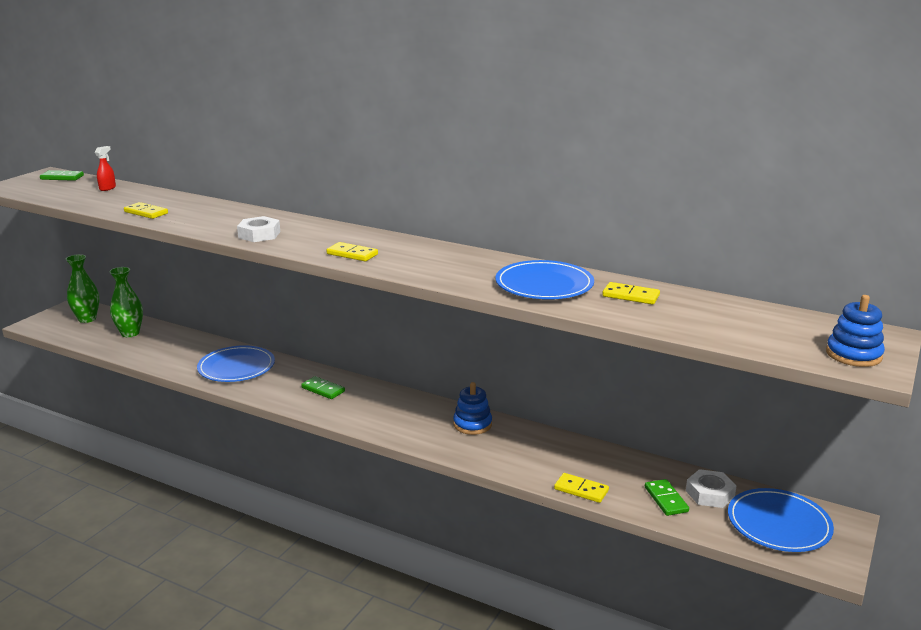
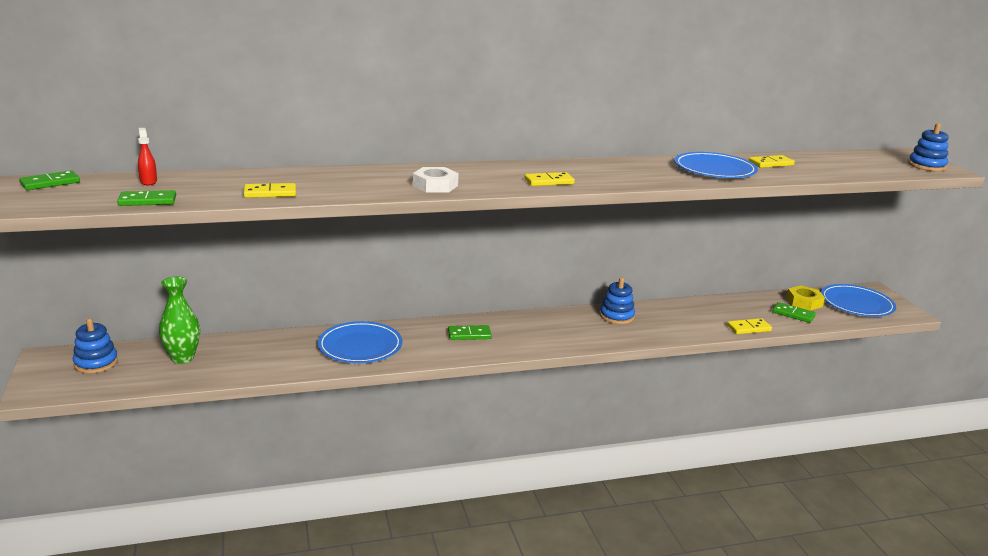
camera: 45 degrees left, 0 degrees up
(73, 201) = (147, 201): none -> green domino
(87, 319) = (96, 363): green vase -> blue stacking toy
(710, 494) = (804, 302): white nut -> yellow nut

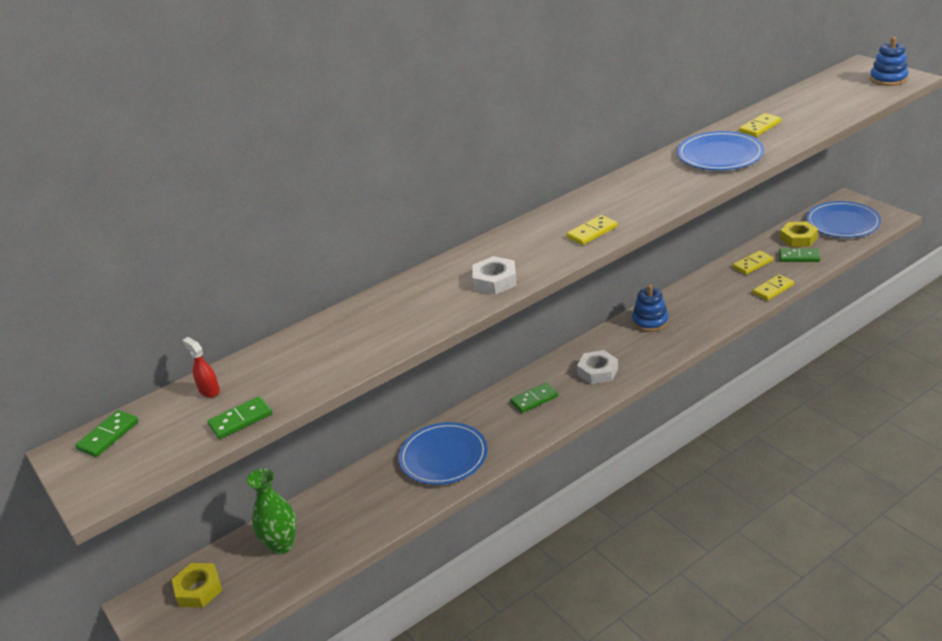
camera: 15 degrees left, 10 degrees up
(96, 363) = (198, 589): blue stacking toy -> yellow nut
(270, 193) = (350, 357): yellow domino -> yellow domino (752, 264)
(540, 334) = (598, 371): none -> white nut

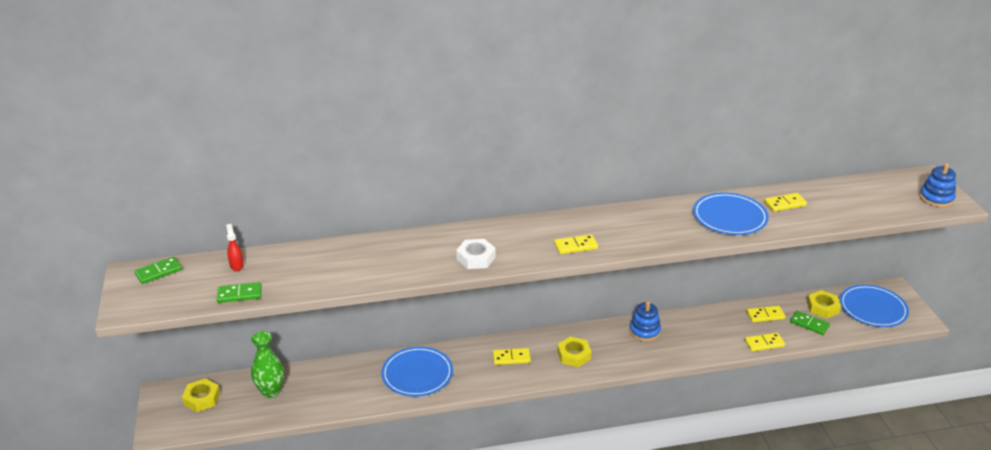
camera: 20 degrees right, 0 degrees up
(534, 399) = (511, 358): green domino -> yellow domino
(598, 371) = (574, 355): white nut -> yellow nut

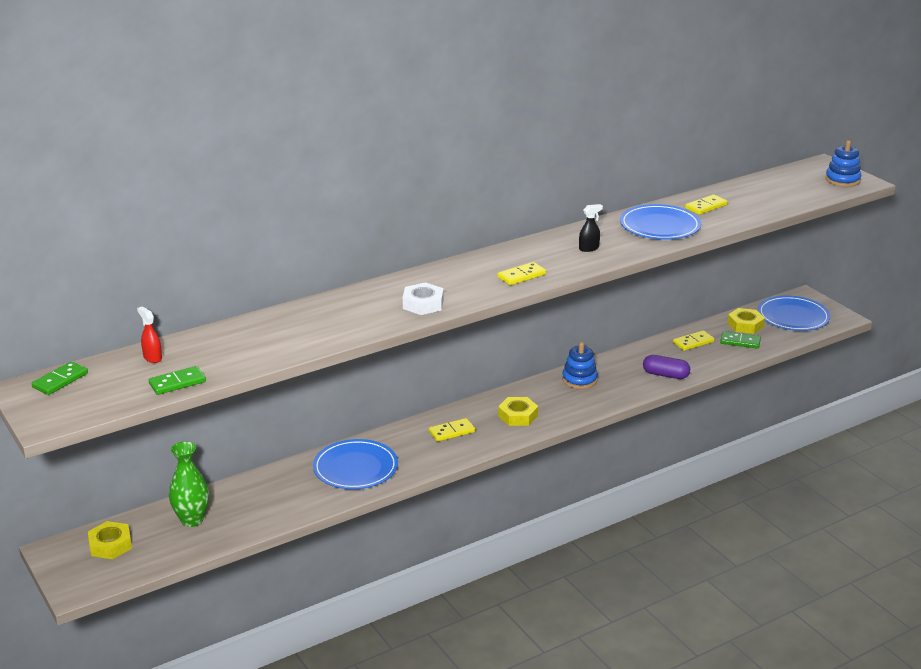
camera: 20 degrees left, 5 degrees down
(651, 228) = (589, 248): none -> black spray bottle
(723, 343) = (665, 375): none -> purple capsule
(764, 343) = (705, 367): yellow domino -> none

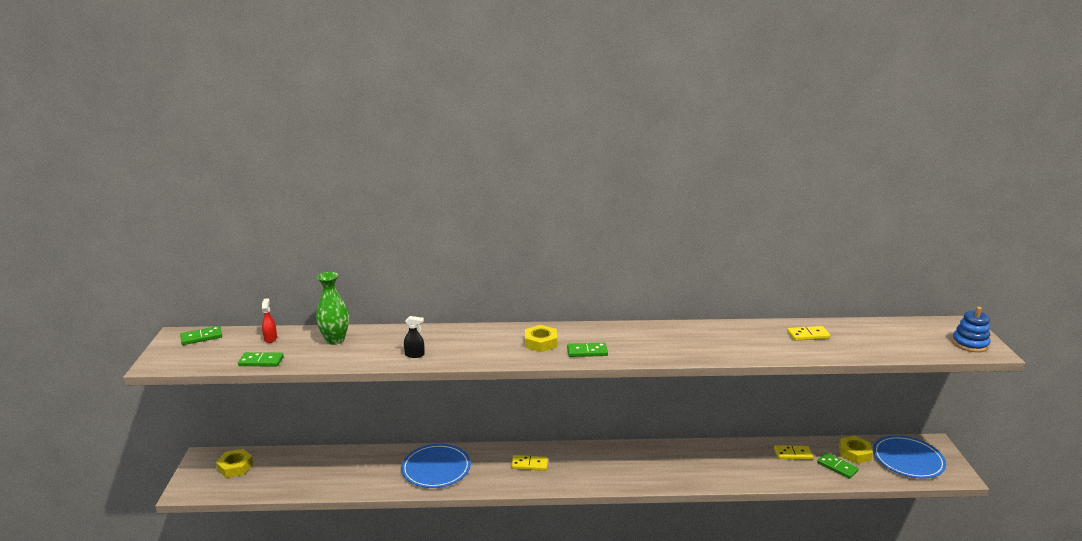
camera: 30 degrees right, 5 degrees down
(192, 520) = (298, 468): green vase -> green vase (335, 340)
(423, 304) = (488, 353): white nut -> none
(518, 416) = (590, 469): yellow nut -> yellow nut (540, 342)
(521, 276) = (587, 351): yellow domino -> green domino
(579, 380) = (666, 455): blue stacking toy -> none
(589, 248) = (666, 344): black spray bottle -> black spray bottle (415, 355)
(660, 226) = (748, 341): blue plate -> none
(665, 375) = (743, 475): purple capsule -> none

